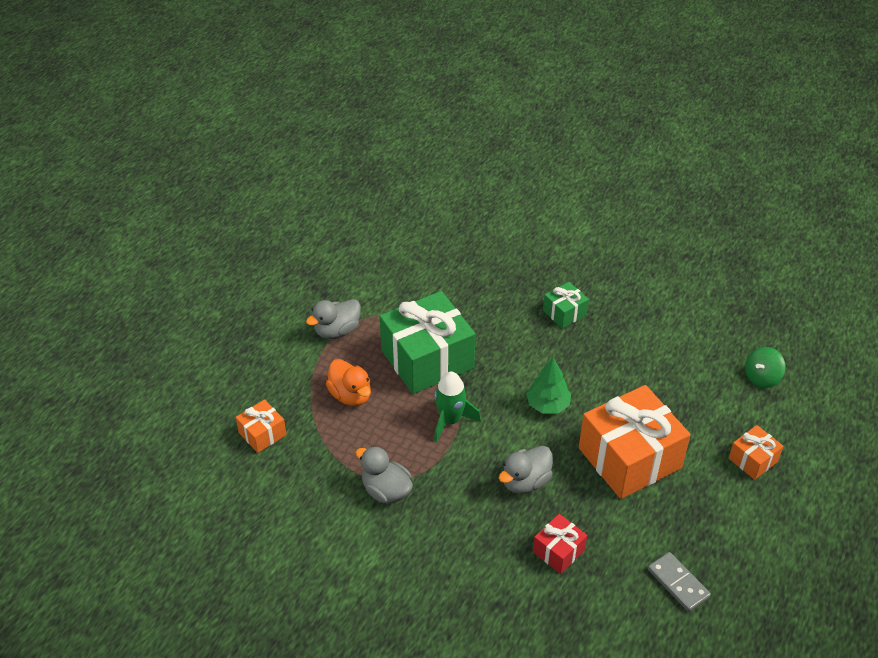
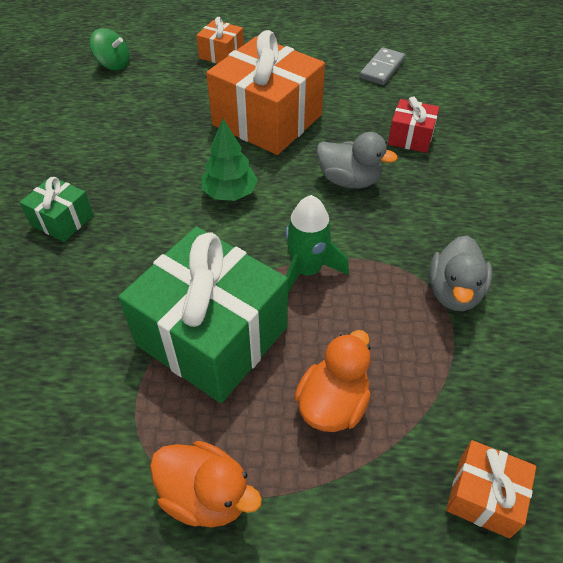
camera: 115 degrees left, 5 degrees up
(337, 331) = (206, 495): grey duck -> orange duck

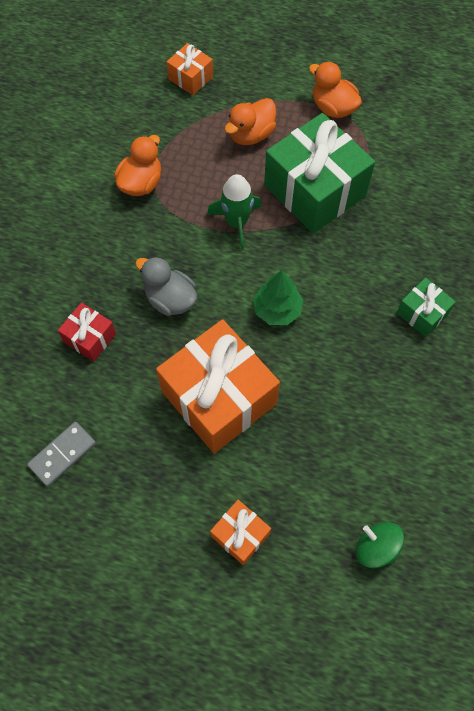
camera: 165 degrees left, 15 degrees up
(454, 292) = (141, 183): grey duck -> orange duck

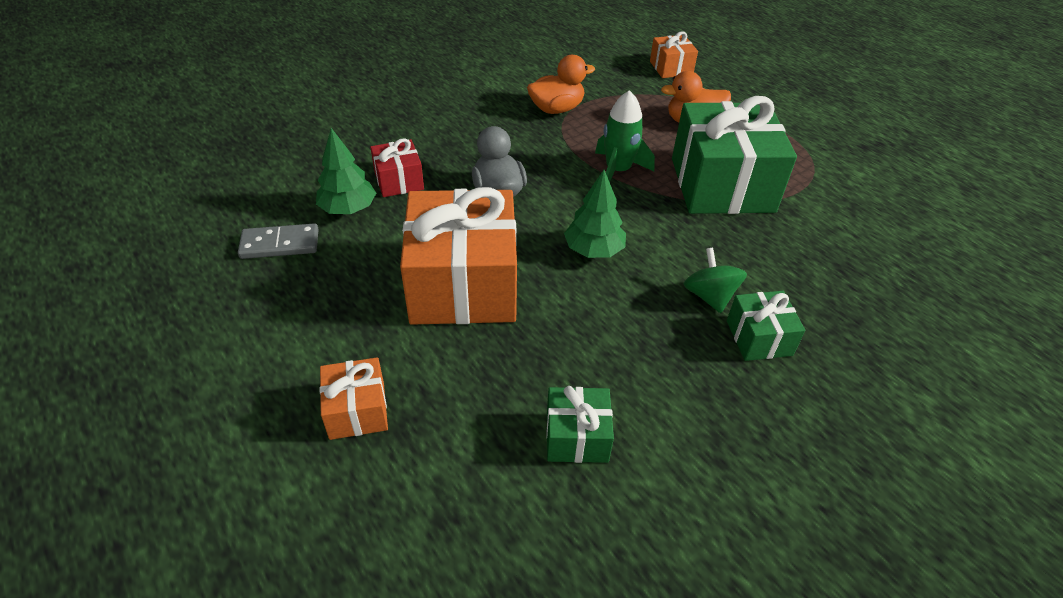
camera: 35 degrees right, 20 degrees down
(79, 390) = (348, 209): none -> green tree
(333, 108) = (796, 139): orange duck -> none
(374, 458) = (577, 437): none -> green gift
(376, 548) = (490, 530): green spinning top -> green spinning top (709, 296)

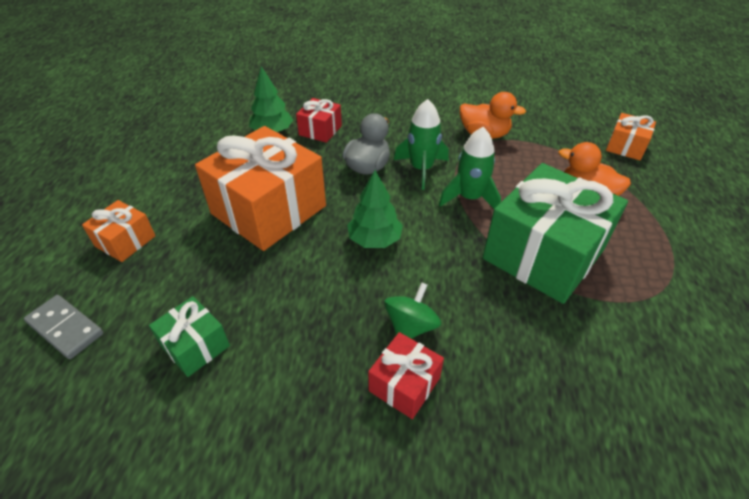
camera: 45 degrees right, 0 degrees up
(280, 244) = (216, 132): grey domino -> grey domino (66, 328)
(547, 167) = (421, 169): none -> green rocket
(759, 338) = (404, 384): green gift -> red gift

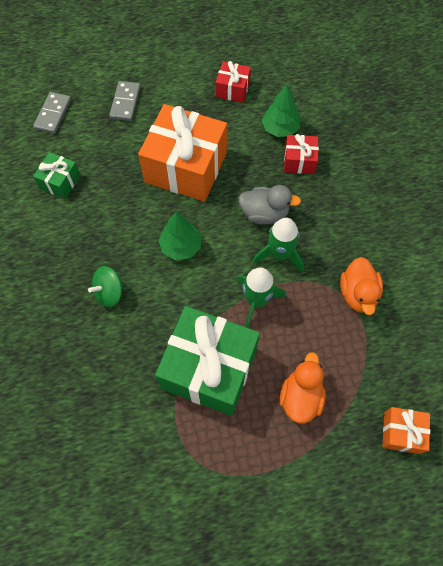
camera: 70 degrees right, 20 degrees up
(125, 241) = (125, 102): orange gift -> grey domino
(404, 384) = (65, 301): red gift -> red gift (232, 89)
(411, 326) = (109, 293): green spinning top -> green spinning top turned 135 degrees clockwise

